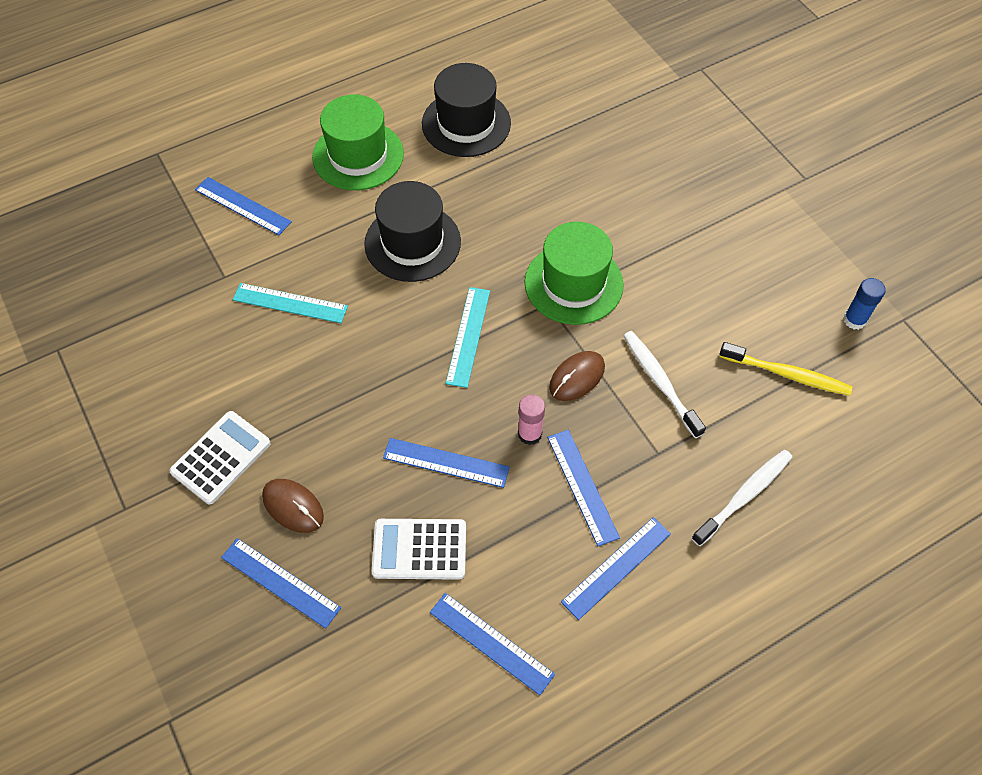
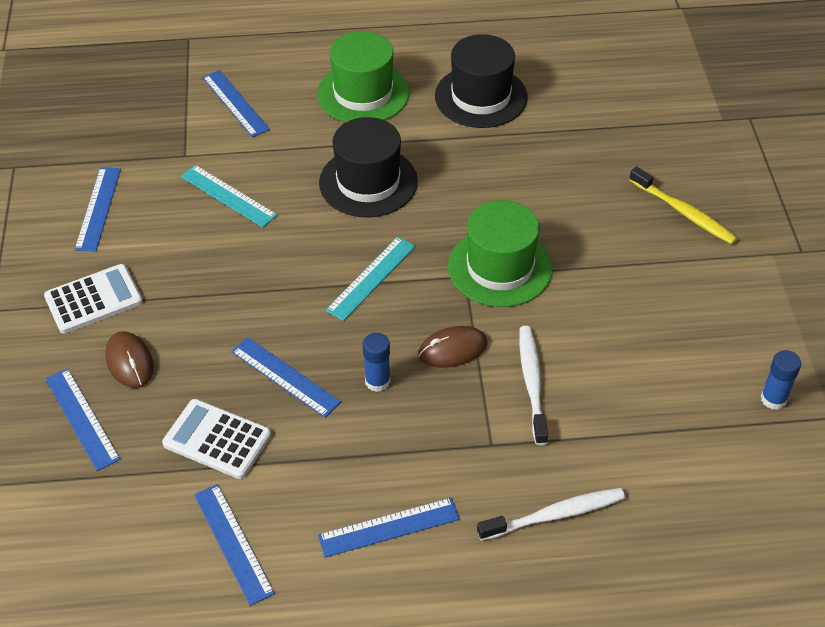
camera: 25 degrees right, 10 degrees down
(529, 434) = (377, 381): pink glue stick -> blue glue stick
(582, 486) = (399, 445): blue ruler -> blue ruler (98, 208)
(787, 374) = (668, 422): yellow toothbrush -> yellow toothbrush (684, 212)

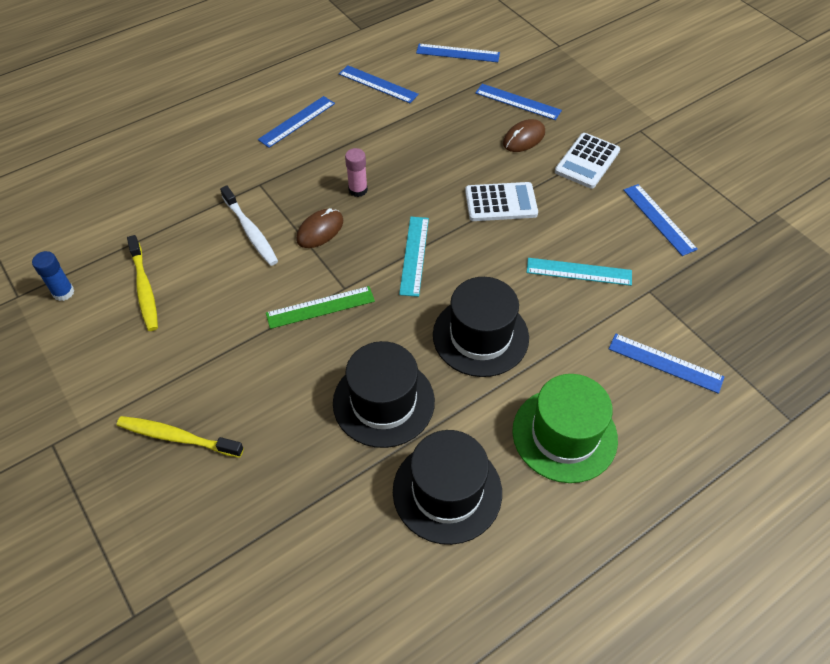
camera: 150 degrees right, 5 degrees up
(129, 361) = (524, 138): brown mouse -> brown mouse turned 75 degrees counterclockwise
(217, 439) = (430, 122): white calculator -> white calculator (501, 202)
(285, 377) = (420, 169): blue ruler -> blue ruler (458, 53)
(377, 381) = (358, 190): blue glue stick -> pink glue stick
(490, 168) = (383, 402): none -> black hat
(500, 267) = (320, 307): green hat -> green ruler
(554, 515) = (200, 163): white toothbrush -> none
(678, 364) = (144, 288): none -> yellow toothbrush

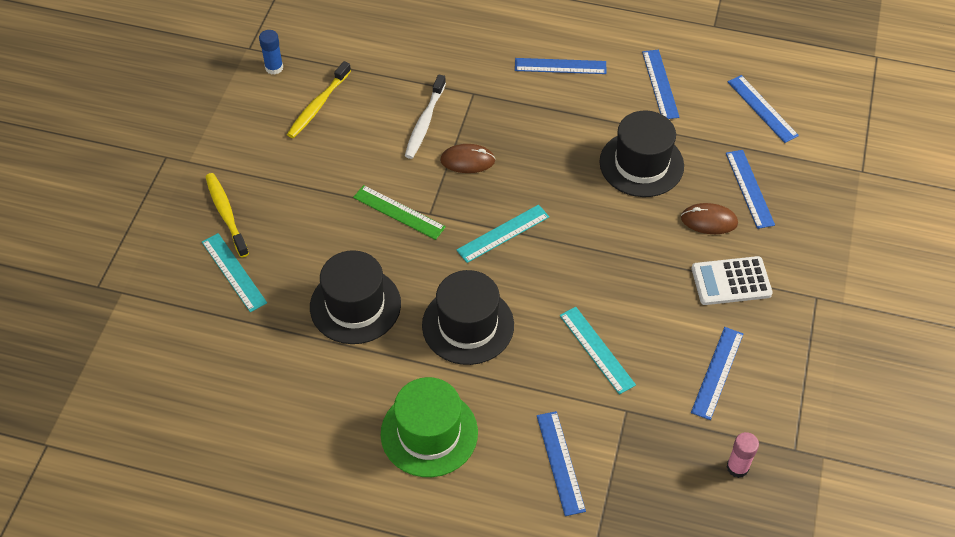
camera: 50 degrees right, 0 degrees up
(249, 475) = (234, 272): none -> turquoise ruler
(358, 190) = (531, 154): pink glue stick -> pink glue stick (737, 467)
(447, 491) = (318, 390): black hat -> black hat (641, 164)
(501, 202) = (616, 252): white calculator -> none

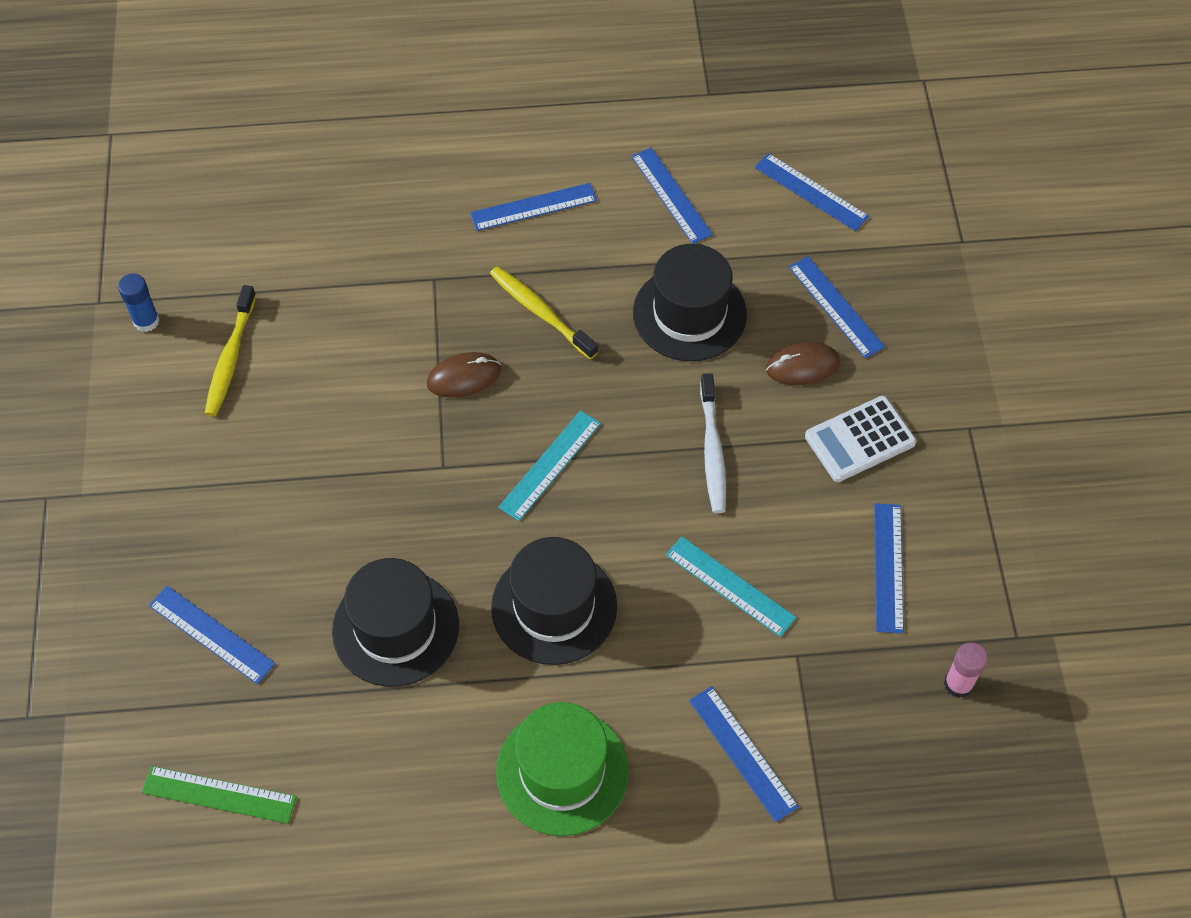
camera: 20 degrees left, 5 degrees up
(226, 214) = (166, 554): yellow toothbrush -> yellow toothbrush (540, 312)
(234, 272) = (211, 634): turquoise ruler -> blue ruler
(399, 212) = (401, 478): green ruler -> green ruler (219, 794)
(425, 122) = (385, 339): white toothbrush -> white toothbrush (712, 450)

